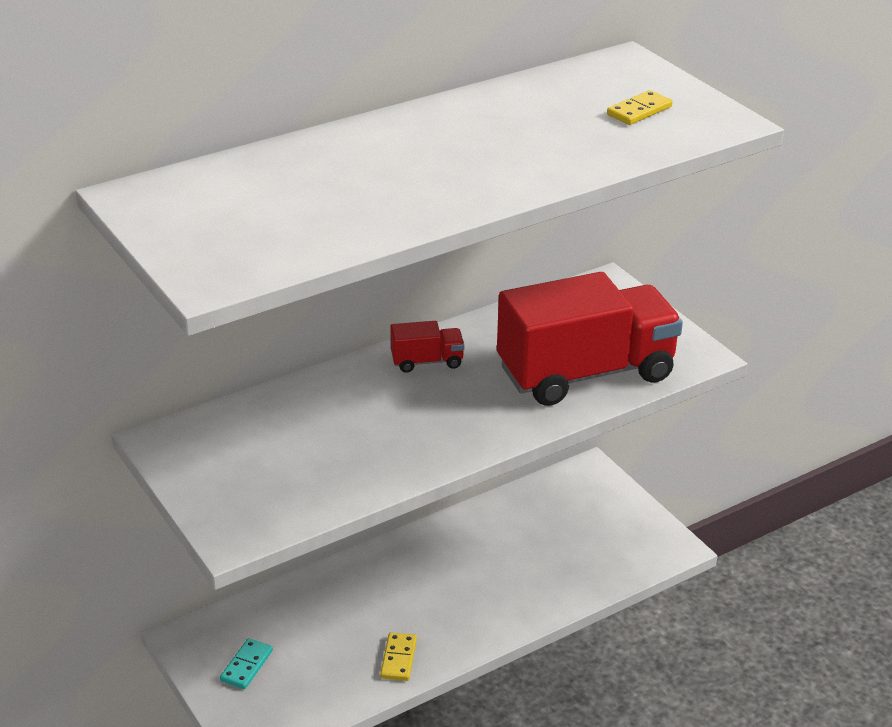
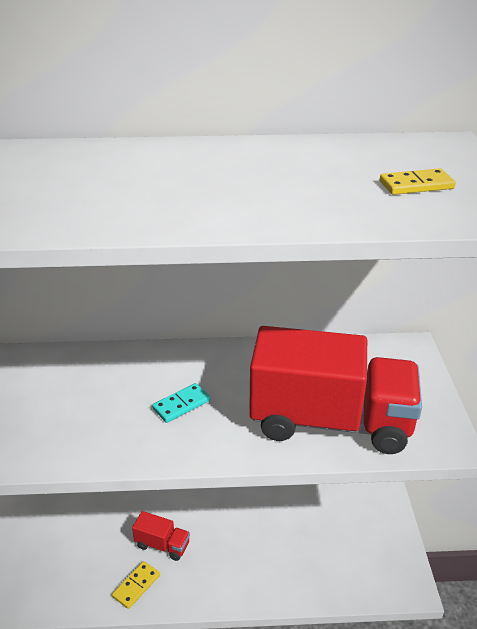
camera: 30 degrees right, 0 degrees up
(246, 666) = (39, 541): turquoise domino -> turquoise domino (181, 405)
(427, 361) = (213, 365): red truck -> red truck (162, 545)

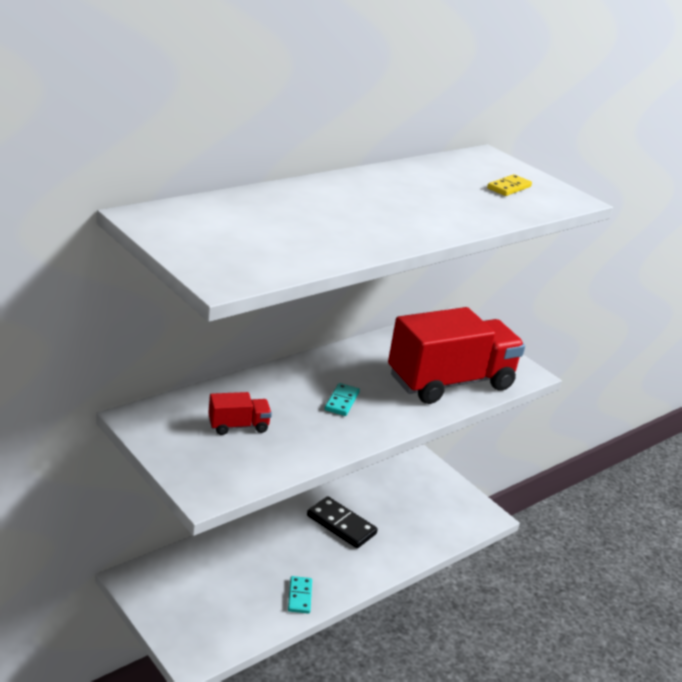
camera: 40 degrees left, 5 degrees down
(136, 586) = (299, 596): yellow domino -> turquoise domino
(162, 545) = (292, 561): red truck -> red truck (238, 426)
(240, 527) = (341, 525): none -> black domino

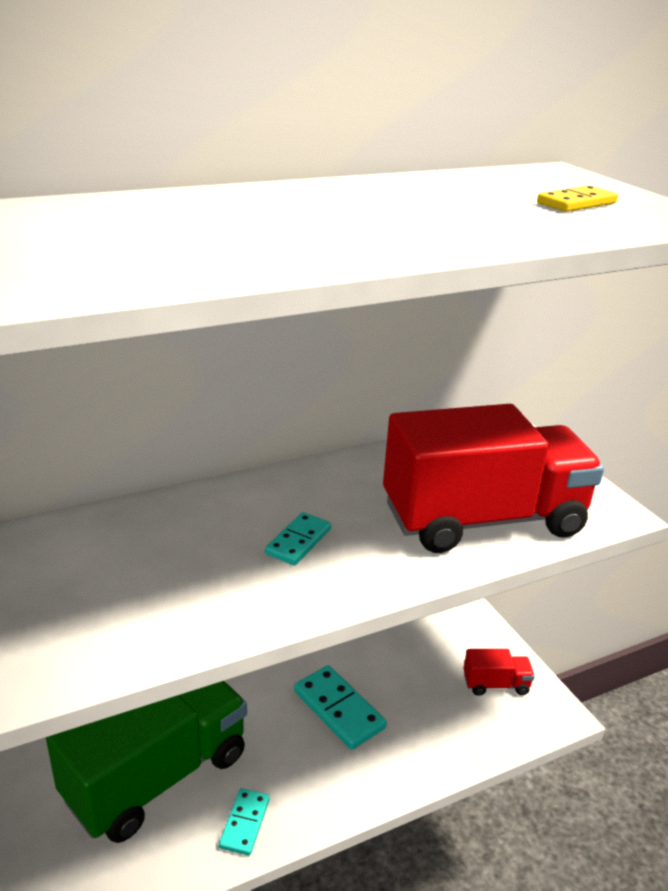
camera: 15 degrees right, 0 degrees up
(230, 575) = (157, 776): none -> green truck
(238, 426) = (117, 572): red truck -> red truck (495, 684)
(341, 525) = (338, 710): black domino -> turquoise domino

